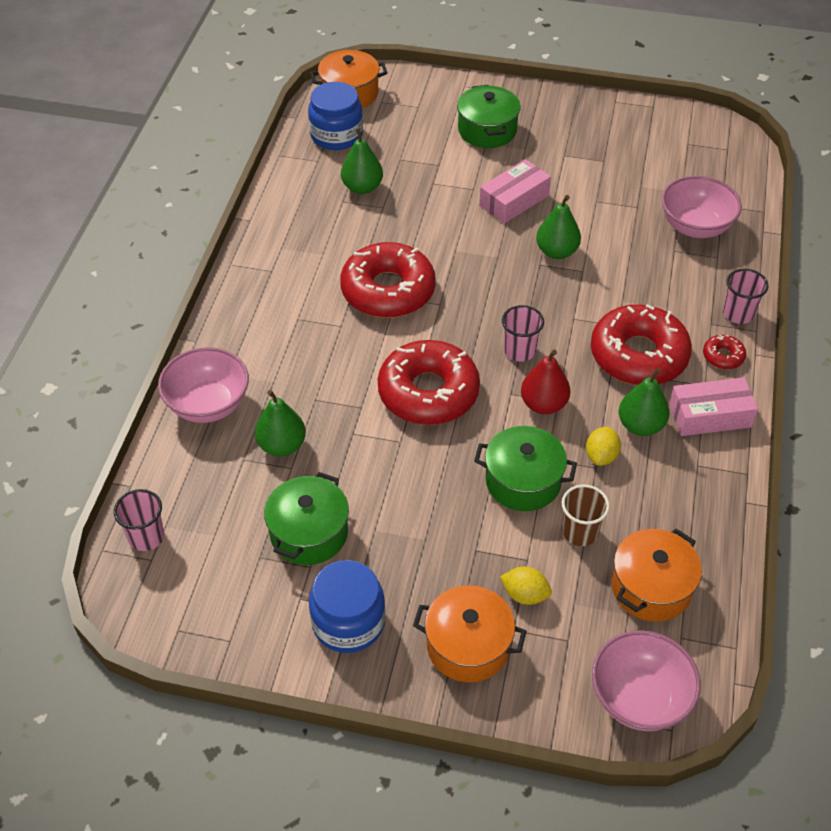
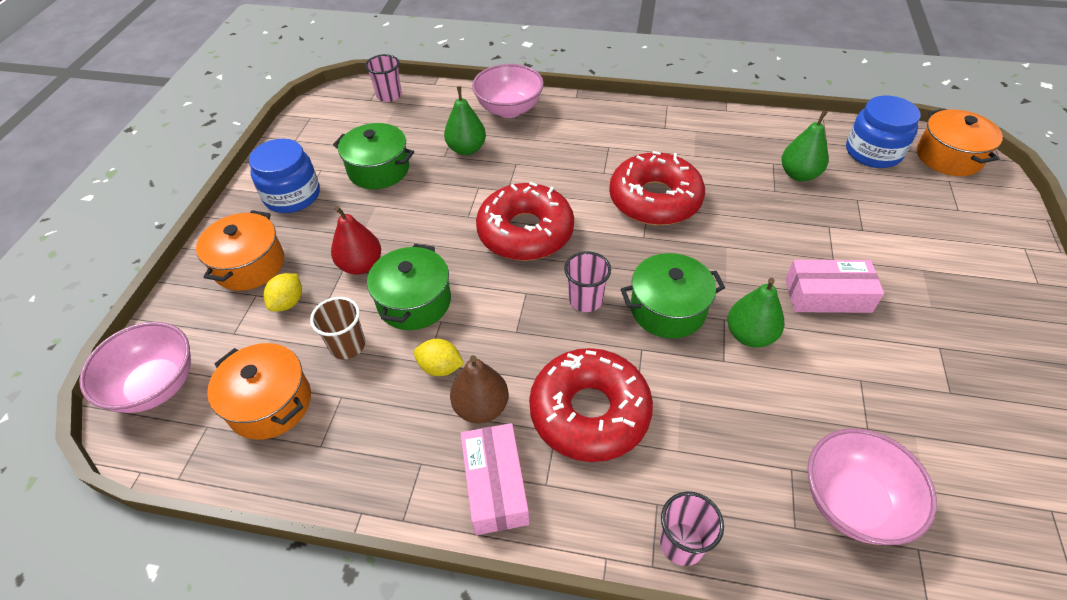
camera: 90 degrees right, 0 degrees up
(487, 130) = (948, 270): green pot -> green pot (668, 309)
(514, 200) = (827, 295): pink box -> pink box turned 45 degrees counterclockwise
(543, 404) = (511, 319): red pear -> red pear (361, 265)
(640, 425) = (481, 407): green pear -> brown pear
(723, 356) = (597, 513): red donut -> none

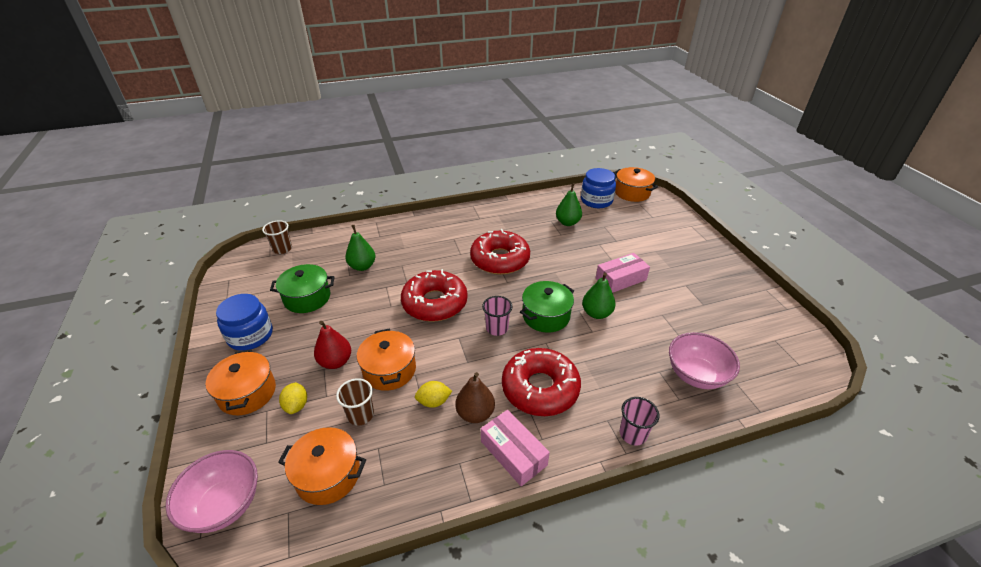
camera: 30 degrees left, 10 degrees down
(389, 95) = (282, 249): pink cup -> brown cup
(414, 302) = (389, 370): green pot -> orange pot
(509, 109) = (375, 234): pink bowl -> none

